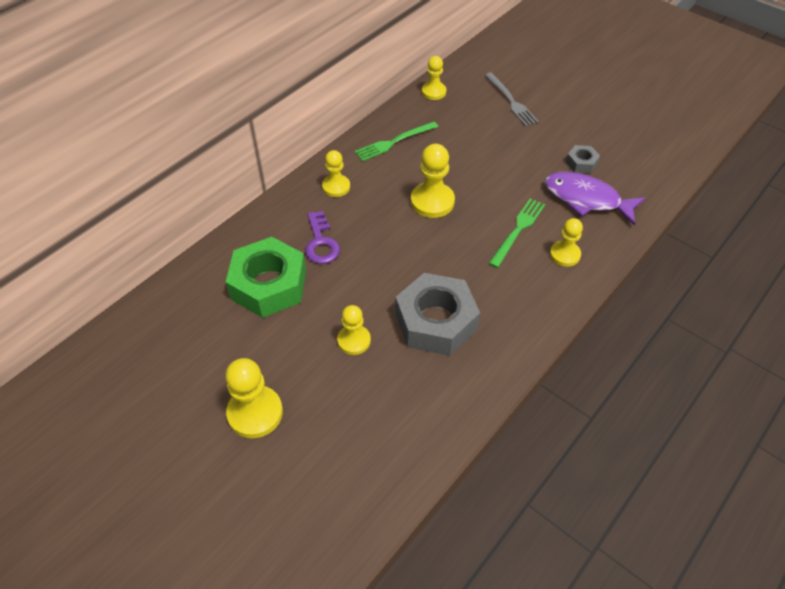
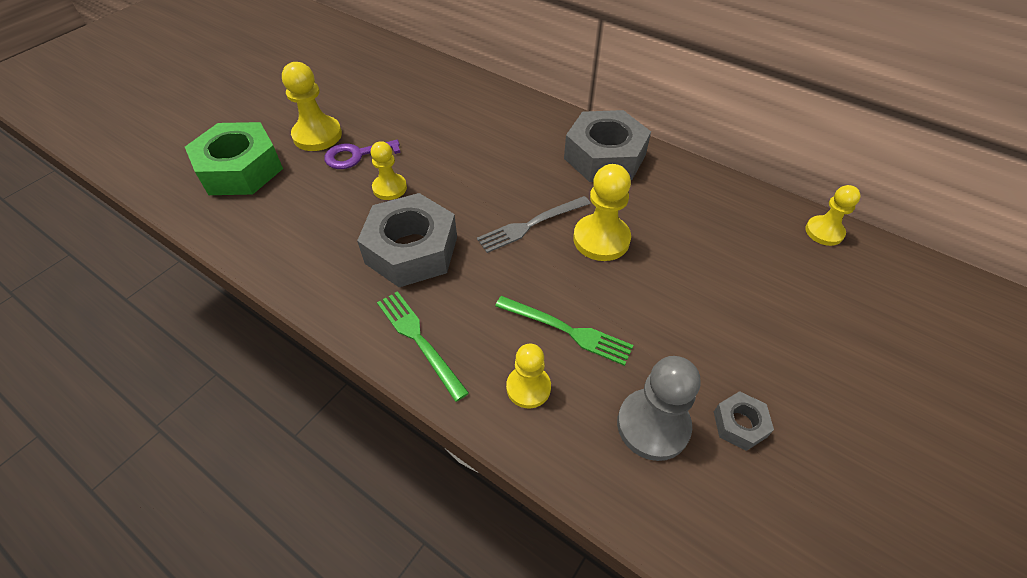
camera: 85 degrees right, 0 degrees up
(269, 285) = (459, 126): green nut -> green nut (240, 169)
(321, 243) = (518, 153): purple key -> purple key (357, 156)
(336, 187) = (604, 156): yellow pawn -> grey nut
(394, 142) = (700, 198): green fork -> green fork (419, 340)
(511, 101) = (854, 325): grey fork -> grey fork (531, 224)
(586, 199) = (653, 425): purple fish -> grey pawn

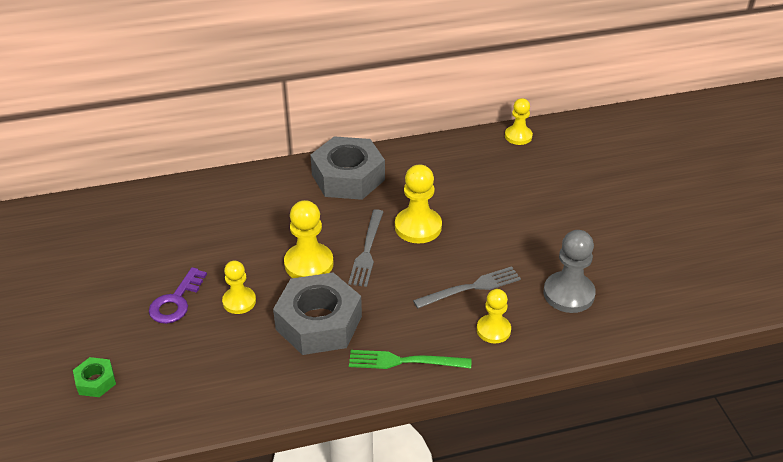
camera: 50 degrees left, 10 degrees down
(240, 169) = (96, 381): green nut -> green nut, size x0.45
(317, 135) = (116, 312): yellow pawn -> yellow pawn (309, 264)
(566, 330) = (470, 288): green fork -> grey fork
(740, 424) = (600, 260): grey nut -> none

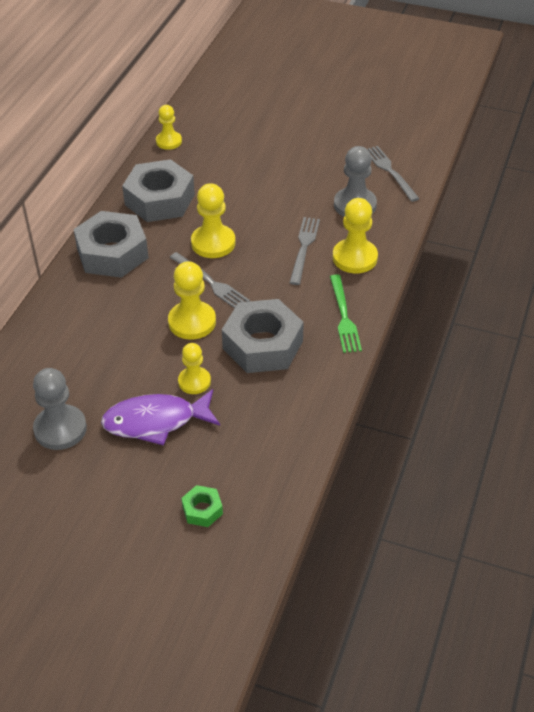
camera: 55 degrees left, 5 degrees up
(130, 252) = (60, 429): none -> grey pawn
(176, 301) = (155, 421): purple key -> purple fish
(405, 361) = (344, 316): green fork -> green fork turned 45 degrees counterclockwise
(439, 169) = (159, 200): none -> grey nut
(493, 330) = (355, 258): yellow pawn -> yellow pawn, size x1.54
(648, 296) = (390, 172): none -> grey fork

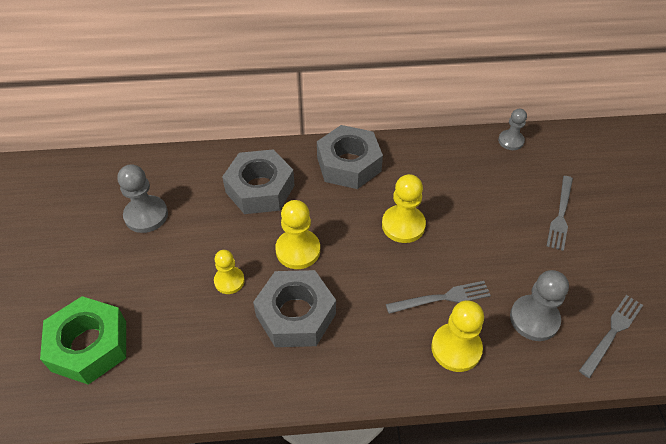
camera: 65 degrees right, 5 degrees up
(155, 421) = (174, 272): purple fish -> none
(159, 200) = (432, 166): grey nut -> grey nut (260, 189)
(169, 141) = (511, 141): yellow pawn -> grey pawn
(202, 510) = (89, 346): green nut -> green nut, size x2.20
(210, 282) = (352, 243): grey fork -> grey fork (560, 214)
(344, 316) = (367, 369): green fork -> none

